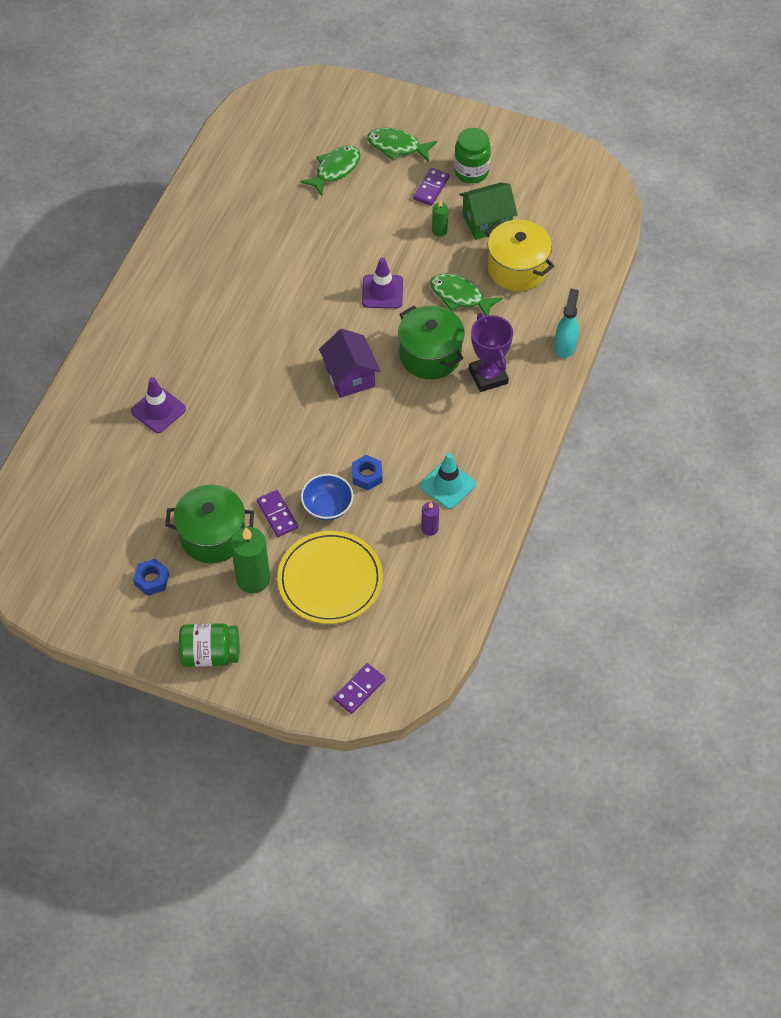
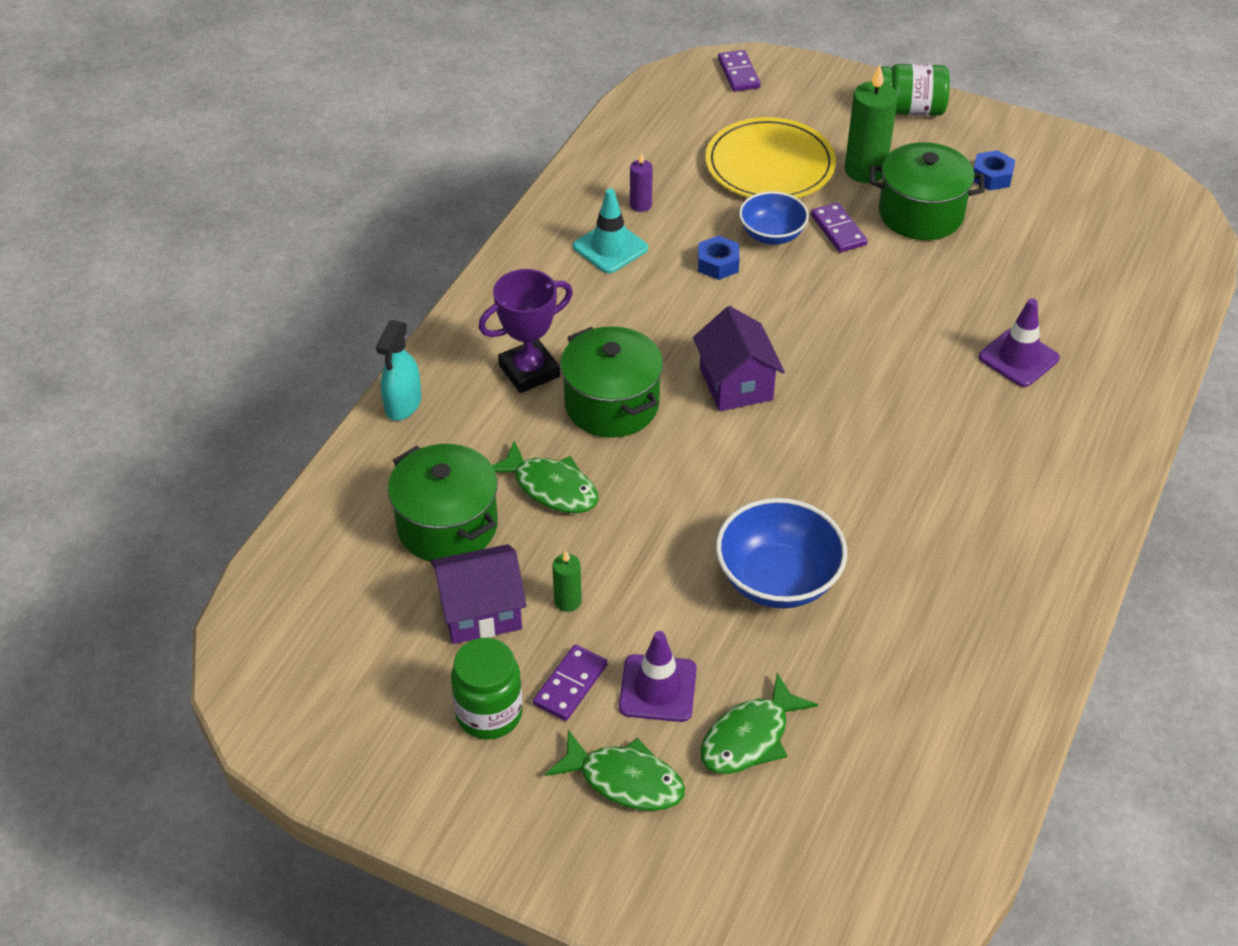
camera: 175 degrees left, 10 degrees down
(321, 251) = (778, 579): none -> blue bowl
(359, 689) = (738, 73): purple domino -> purple domino turned 60 degrees counterclockwise
(382, 292) = (677, 503): purple traffic cone -> purple traffic cone (657, 688)
(486, 222) = (481, 612): green house -> purple house
(488, 376) = (529, 371): purple trophy -> purple trophy turned 75 degrees clockwise
(517, 268) = (447, 526): yellow pot -> green pot

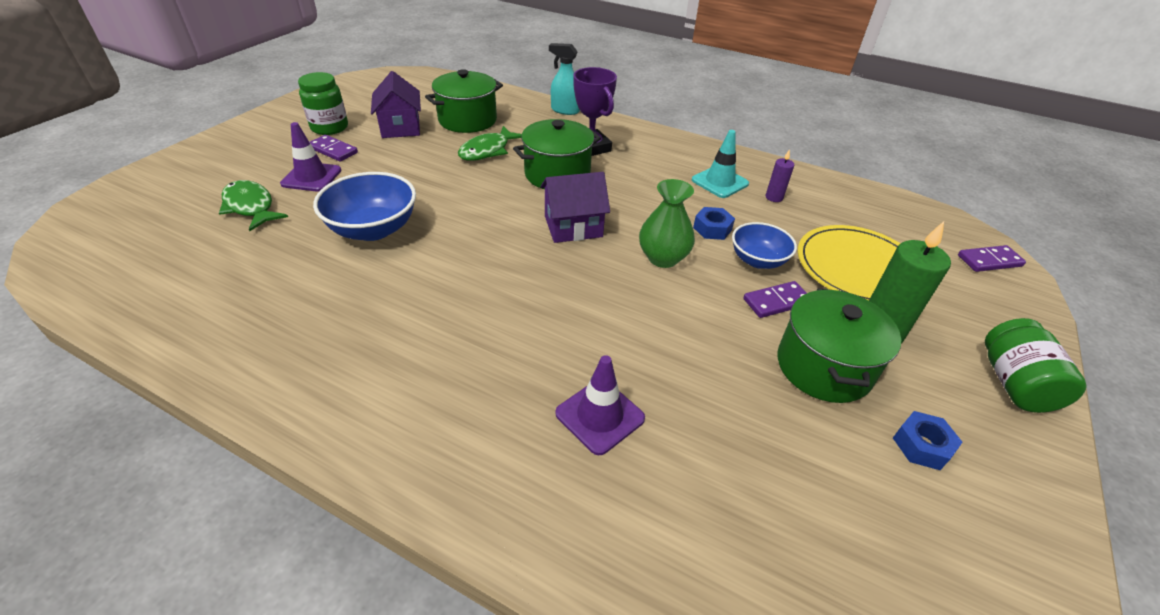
camera: 90 degrees right, 5 degrees down
(567, 601) = (395, 152): green candle -> none
(624, 780) = (255, 163): green fish -> none
(783, 308) = (663, 258): none -> green vase

